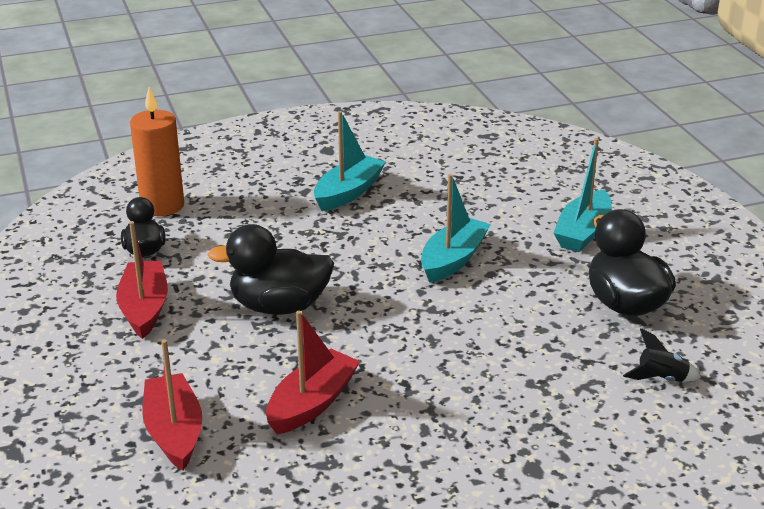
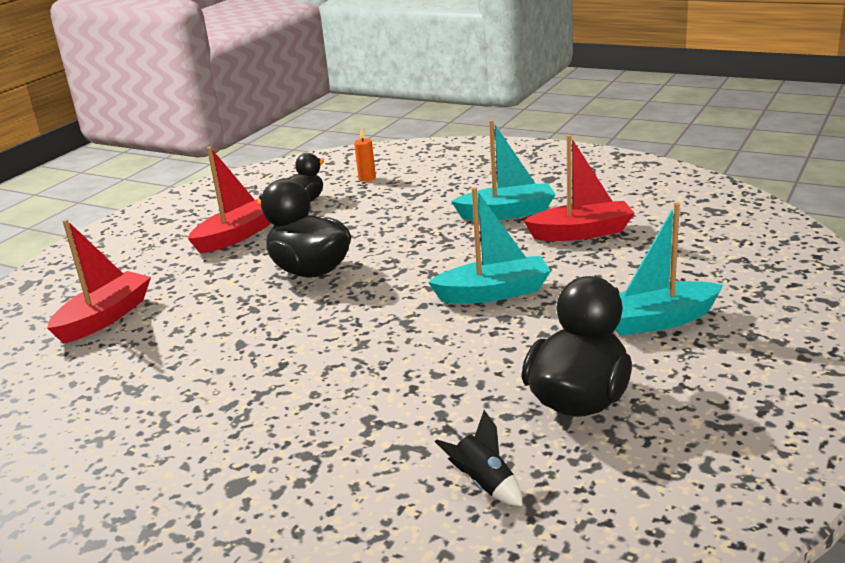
camera: 50 degrees right, 5 degrees down
(162, 206) = (367, 178): orange candle -> orange candle, size x0.44
(312, 403) = (202, 344): red boat -> red boat (581, 233)

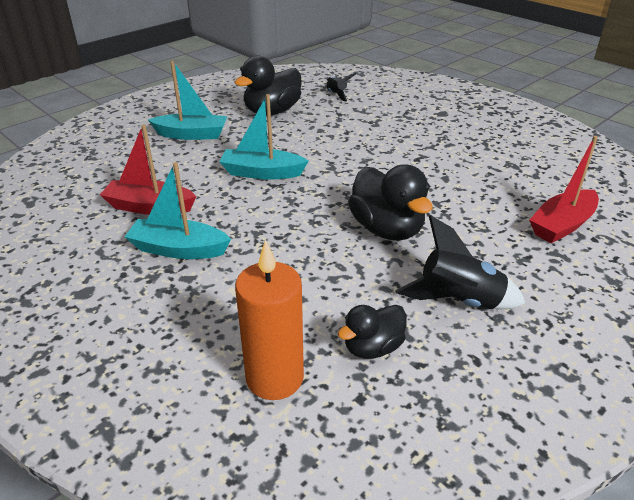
camera: 165 degrees left, 10 degrees up
(236, 236) = (459, 301): red boat -> black rocket
(367, 178) = (274, 378): orange candle -> orange candle, size x2.25

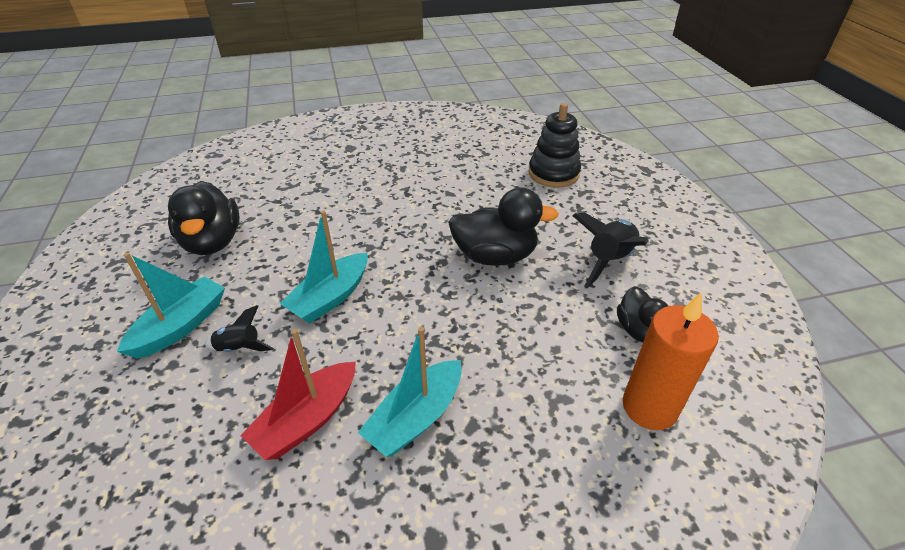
camera: 60 degrees left, 5 degrees up
(336, 95) = (238, 187): black rocket -> black rocket (239, 348)
(562, 225) = (553, 173): red boat -> black stacking toy

